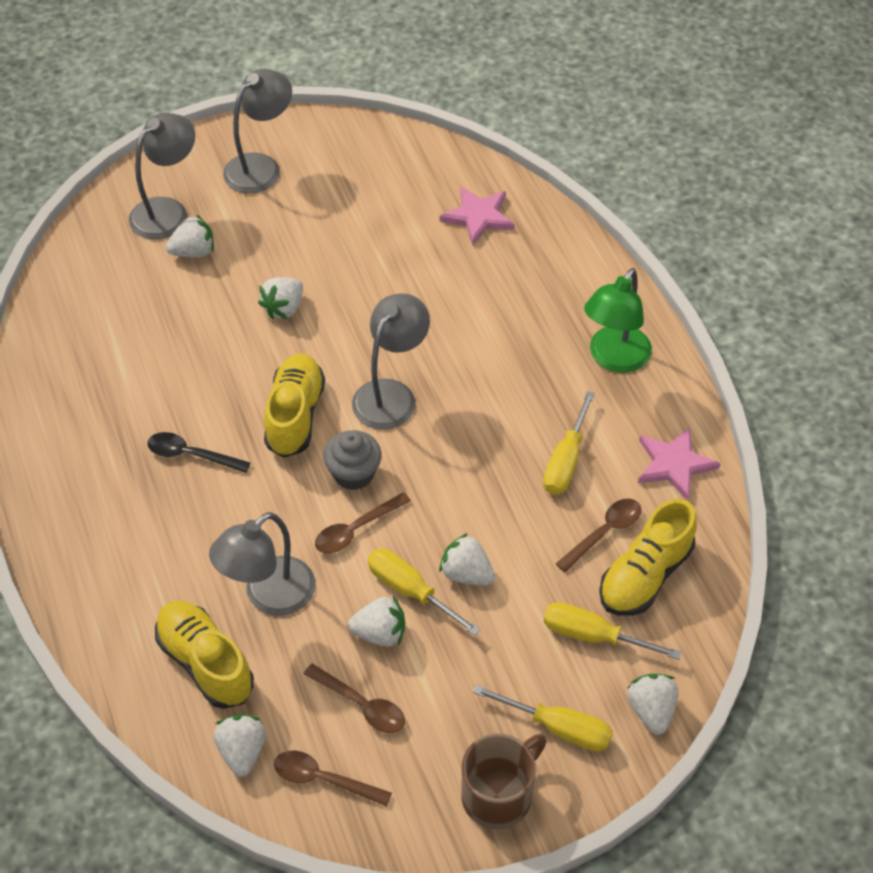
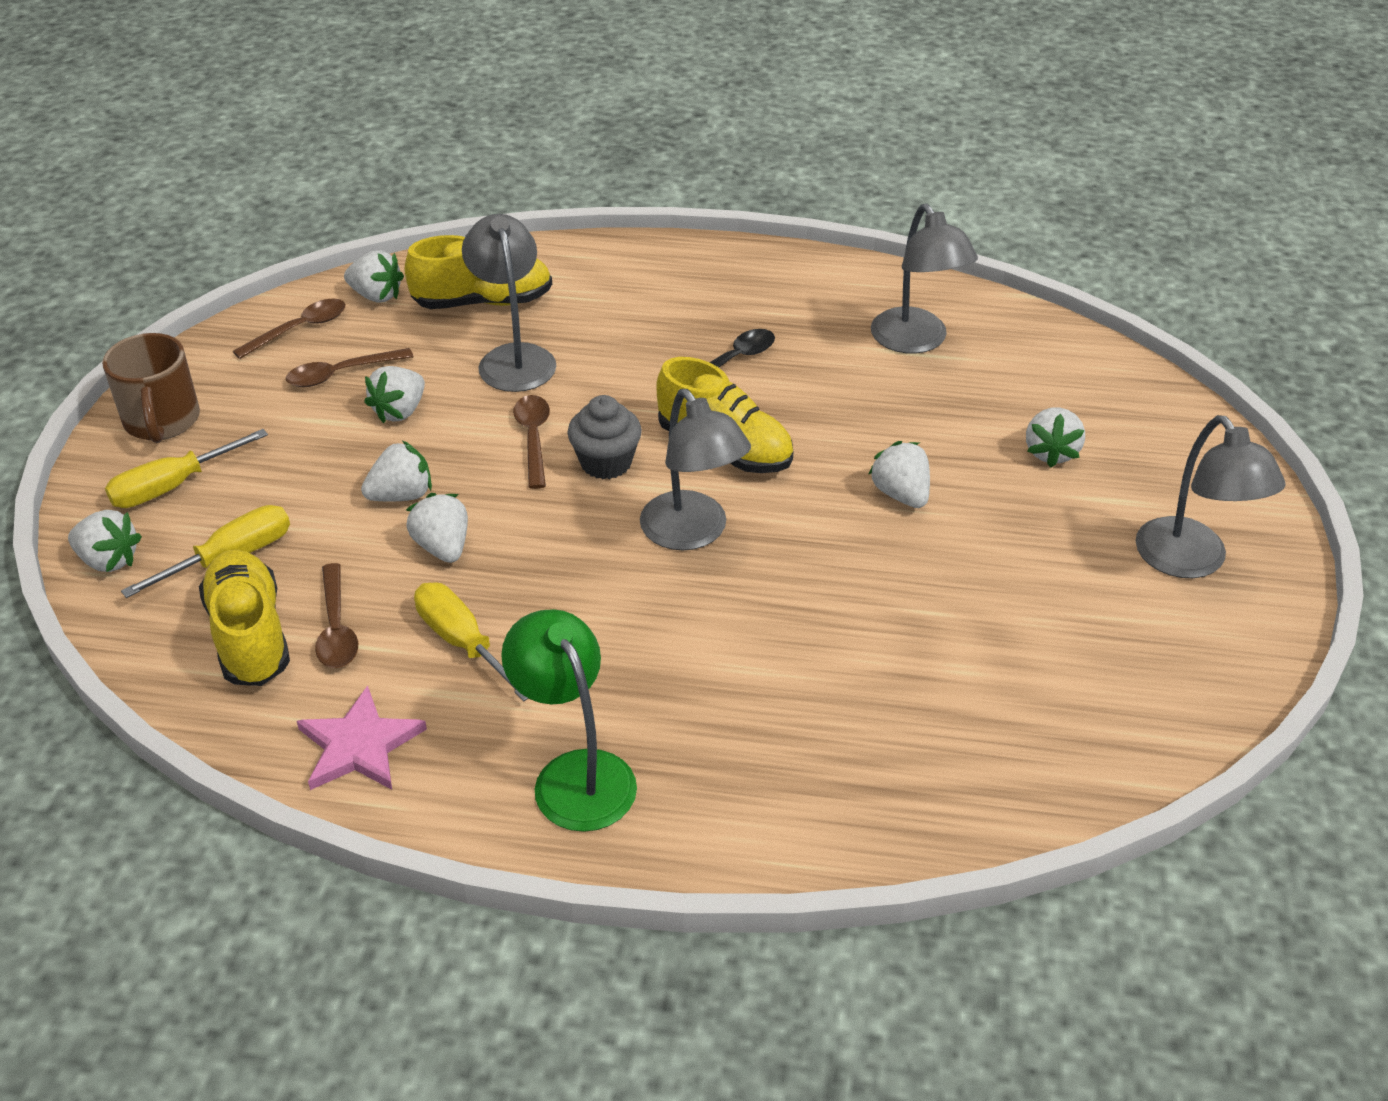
camera: 120 degrees right, 10 degrees down
(167, 211) = (1141, 453): grey lamp -> grey lamp (916, 341)
(411, 591) = (423, 449): yellow screwdriver -> none
(478, 216) = (955, 752): pink star -> none
(497, 519) = (443, 547): none -> white strawberry

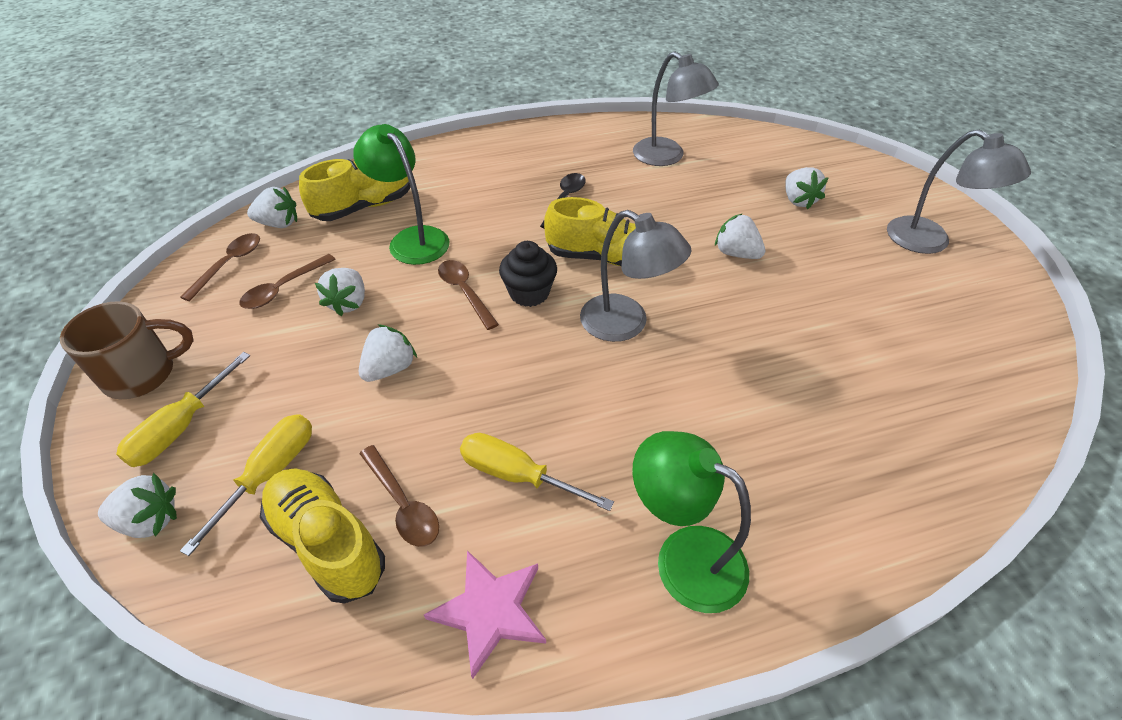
camera: 25 degrees left, 5 degrees up
(162, 422) = (143, 374): brown mug -> brown mug turned 75 degrees counterclockwise
(443, 547) = (449, 399): white strawberry -> none
(514, 358) = (412, 239): grey lamp -> green lamp
(606, 462) = (529, 293): grey cupcake -> black cupcake

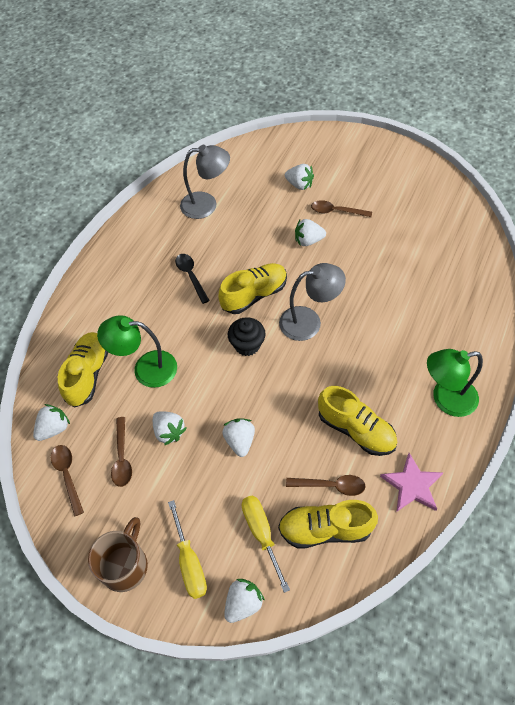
camera: 45 degrees left, 10 degrees up
(464, 292) = (217, 372): brown spoon -> brown spoon (336, 211)
(518, 475) = (356, 429): yellow screwdriver -> yellow shoe
(930, 241) = (375, 166): grey lamp -> none

